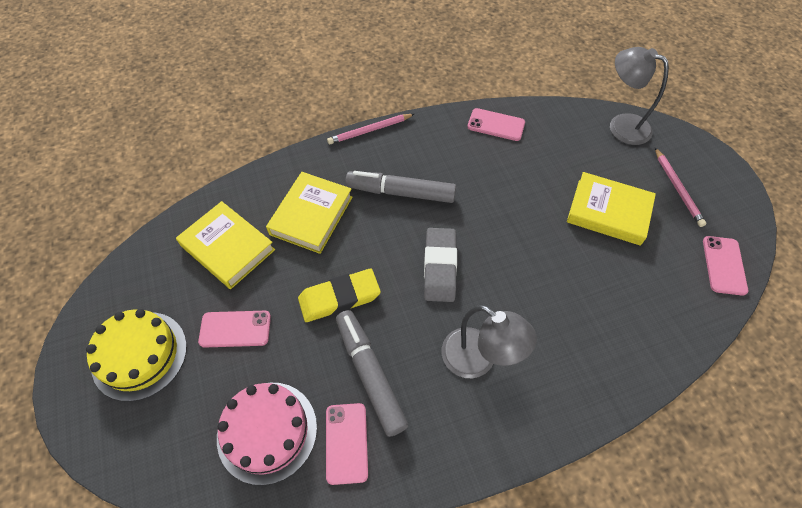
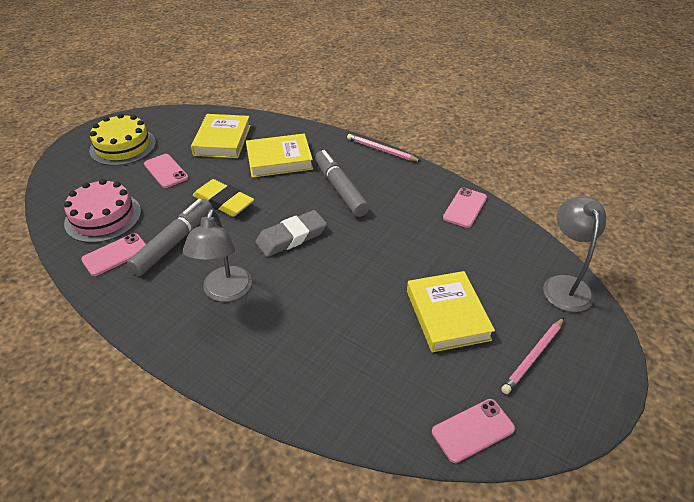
camera: 55 degrees right, 15 degrees down
(496, 125) = (465, 208): pink phone -> pink phone turned 45 degrees clockwise

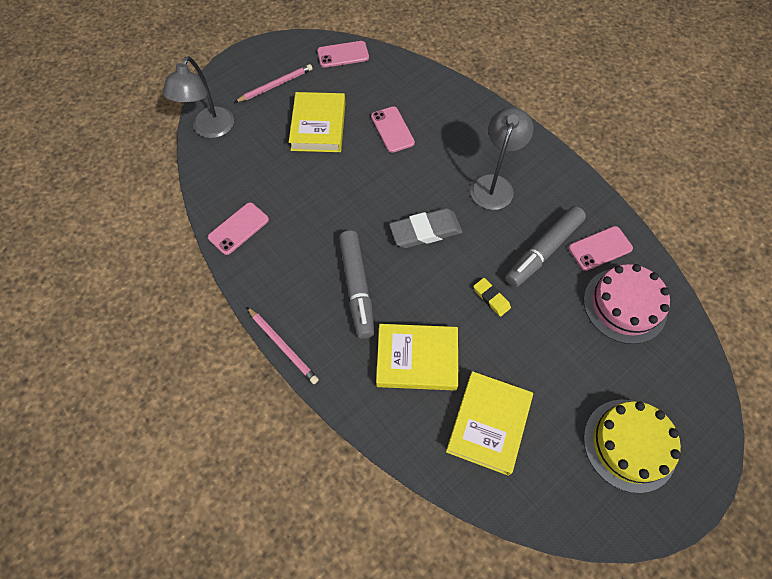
camera: 165 degrees left, 20 degrees up
(166, 171) = (562, 372): pink phone -> pink phone (392, 129)
(223, 201) = (491, 298): yellow eraser -> yellow eraser, size x0.55

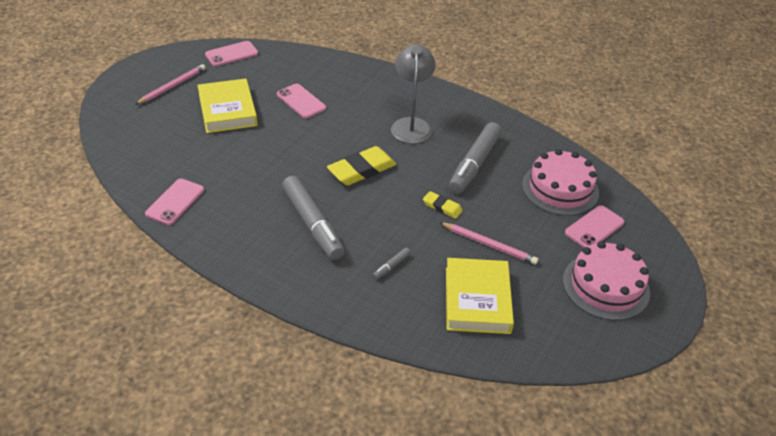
camera: 20 degrees left, 20 degrees down
(210, 129) = (116, 130): grey lamp -> none
(282, 346) = (255, 285): pink pencil -> pink pencil (489, 245)
(417, 359) = (391, 266): yellow book -> grey marker
(425, 231) = (362, 170): grey eraser -> yellow eraser
(600, 248) = (522, 153): pink phone -> pink phone (594, 227)
(629, 444) = (606, 286): yellow cake -> pink cake

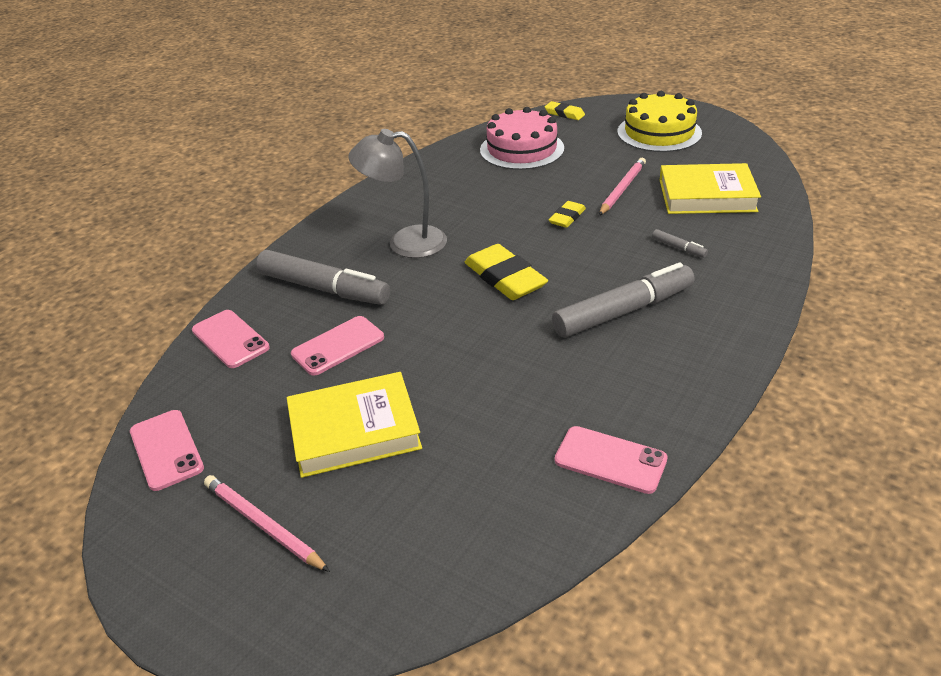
camera: 85 degrees left, 5 degrees down
(474, 164) = (485, 197): grey marker -> grey marker (323, 288)
(594, 227) = (579, 134): pink phone -> pink phone (230, 339)
(606, 286) = (659, 132): pink cake -> yellow cake
(639, 221) = (564, 114): none -> yellow eraser

